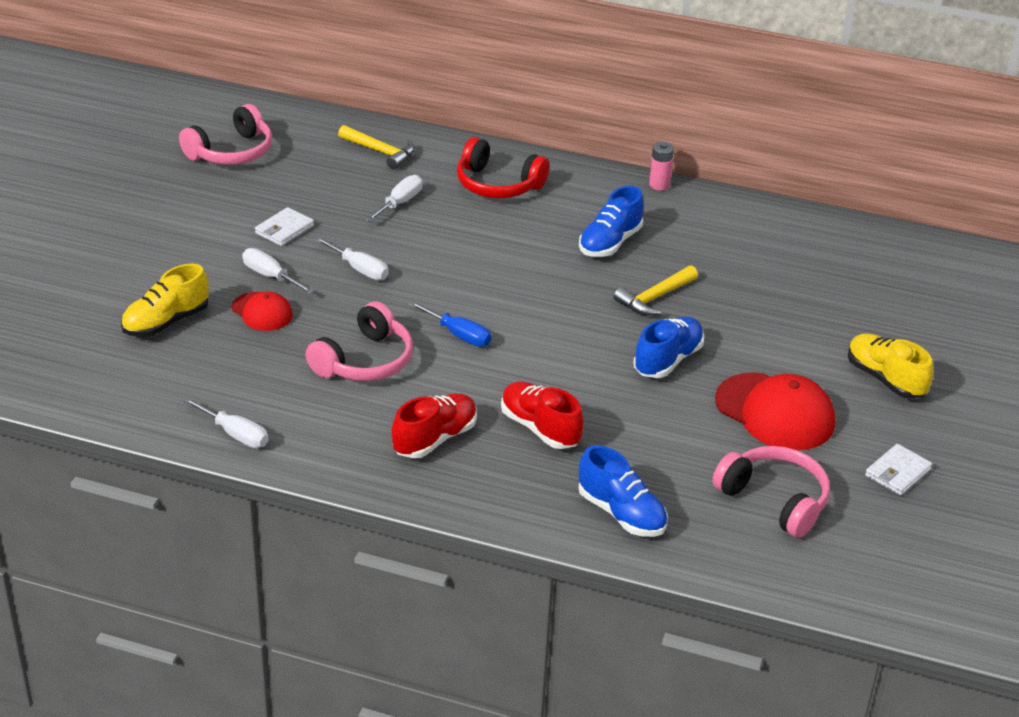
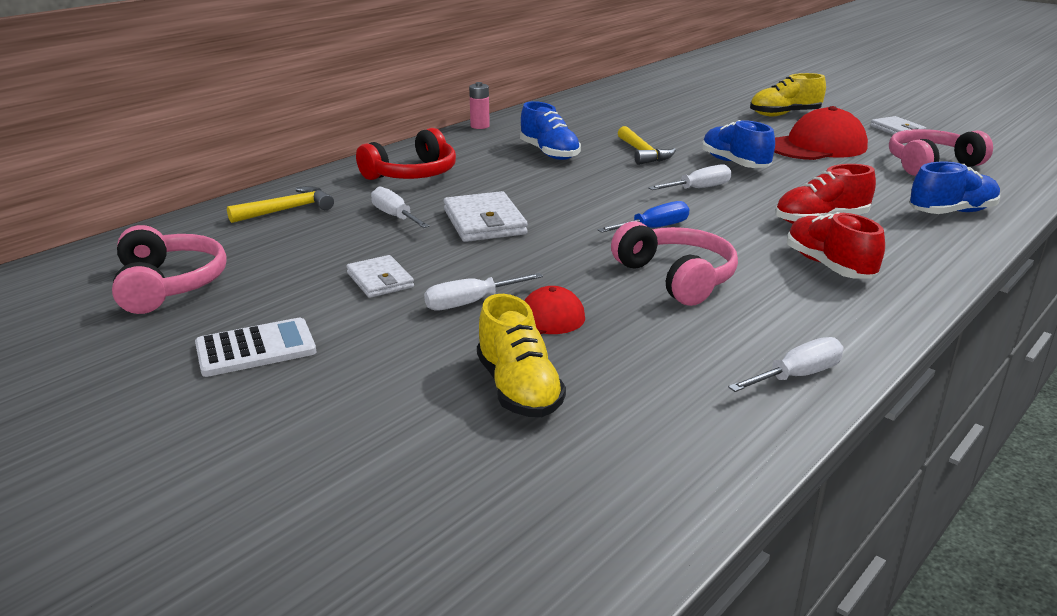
camera: 65 degrees left, 10 degrees down
(168, 214) = (256, 349): none -> white calculator
(359, 269) = (500, 254): white screwdriver -> white screwdriver (699, 189)
(416, 247) = (484, 222): none -> white wallet

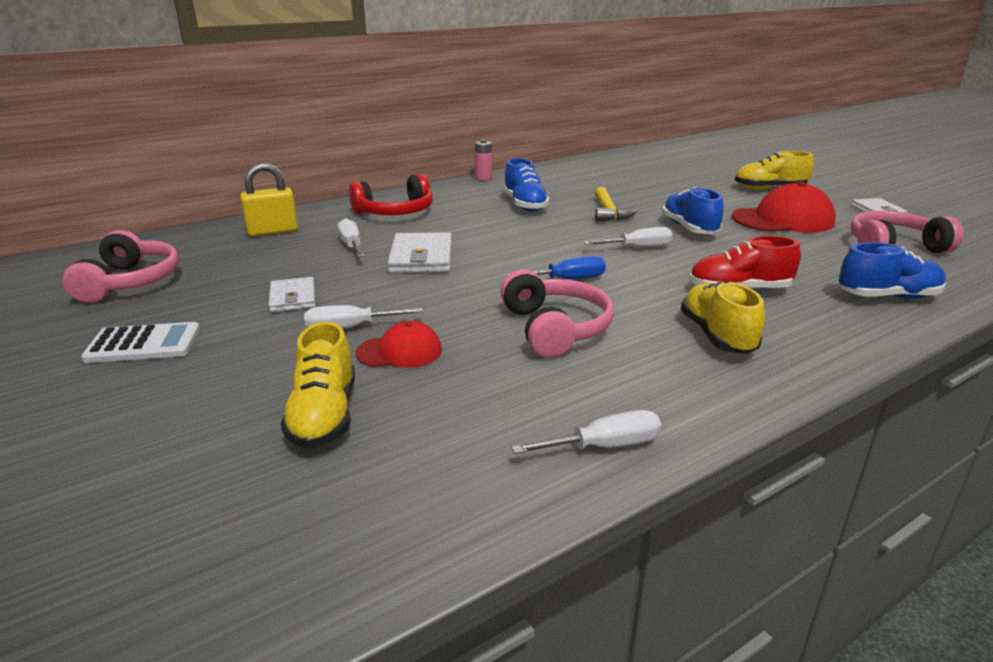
camera: 15 degrees right, 0 degrees up
(287, 210) = (272, 231): yellow hammer -> yellow padlock
(828, 266) = (717, 336): red shoe -> yellow shoe

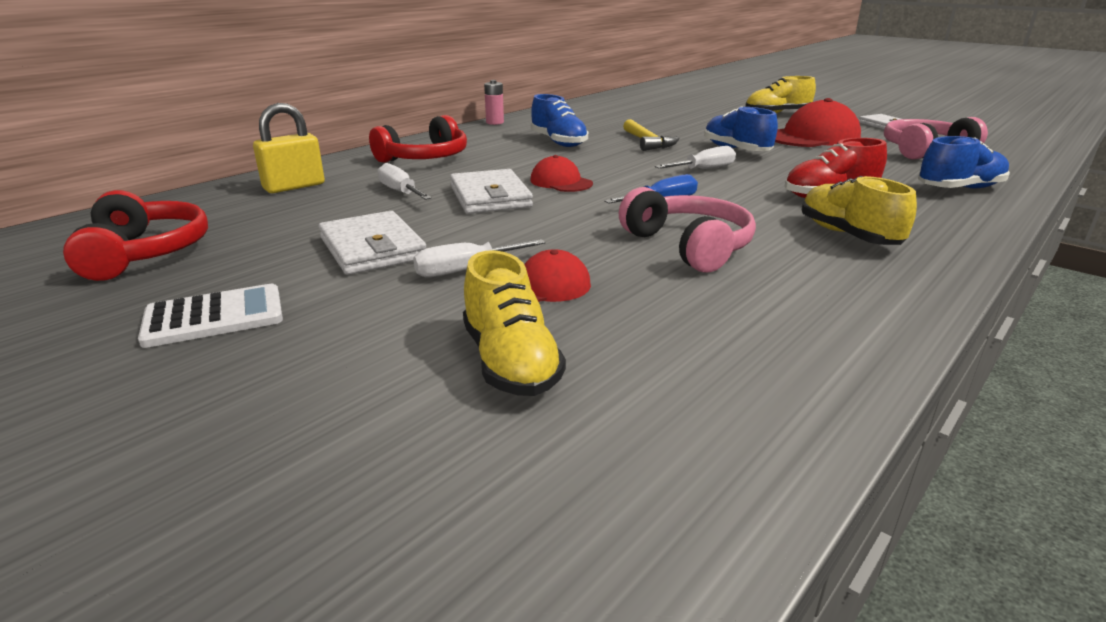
camera: 15 degrees left, 0 degrees up
(130, 282) = (145, 253): pink headphones -> red headphones
(293, 298) = (372, 248): white wallet -> white wallet, size x1.55
(494, 248) = (561, 182): none -> red cap
(604, 446) = (839, 347): white screwdriver -> none

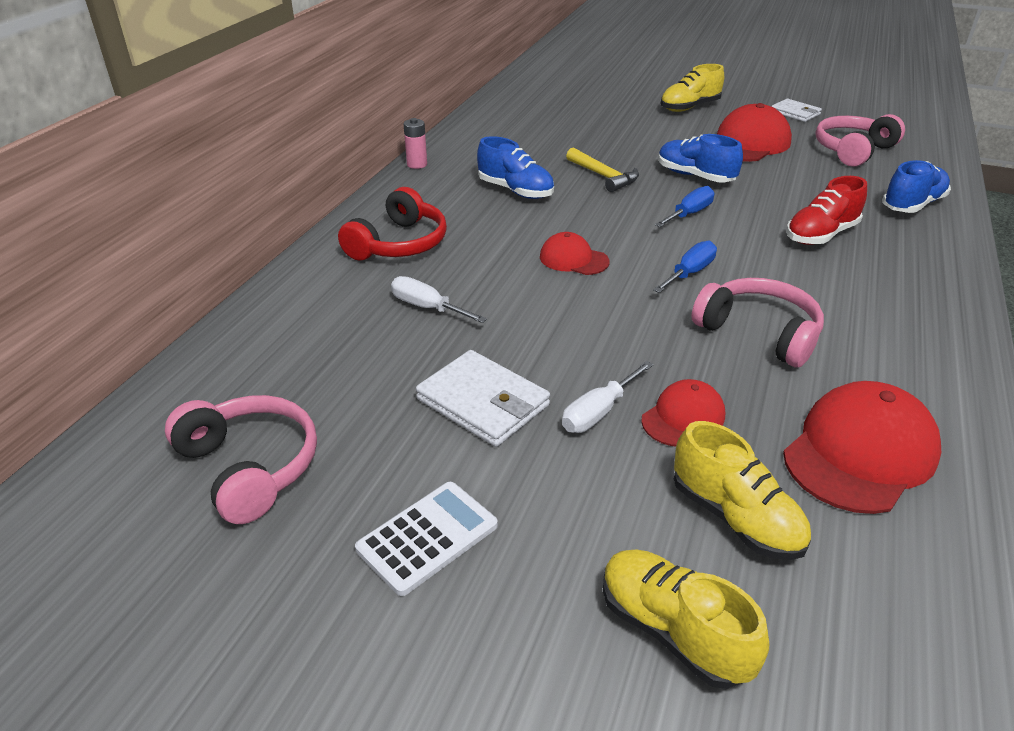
camera: 20 degrees left, 10 degrees up
(145, 253) = (250, 467): red headphones -> pink headphones
(294, 186) = (301, 321): yellow padlock -> none
(490, 197) = (525, 297): white wallet -> none
(704, 169) = (689, 214): white screwdriver -> blue screwdriver
(707, 343) = (860, 453): none -> red cap
(848, 235) = (870, 289): yellow shoe -> yellow shoe (672, 631)

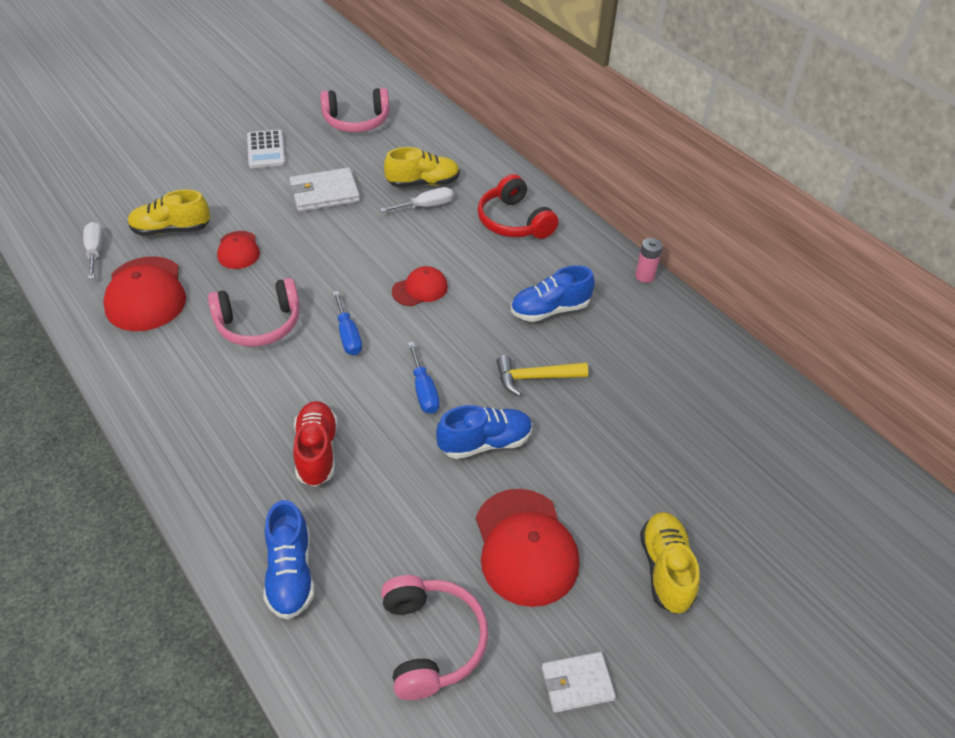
camera: 120 degrees right, 10 degrees up
(598, 412) = (275, 225): white screwdriver -> white screwdriver (95, 251)
(672, 631) = (155, 186): yellow shoe -> yellow shoe (423, 183)

